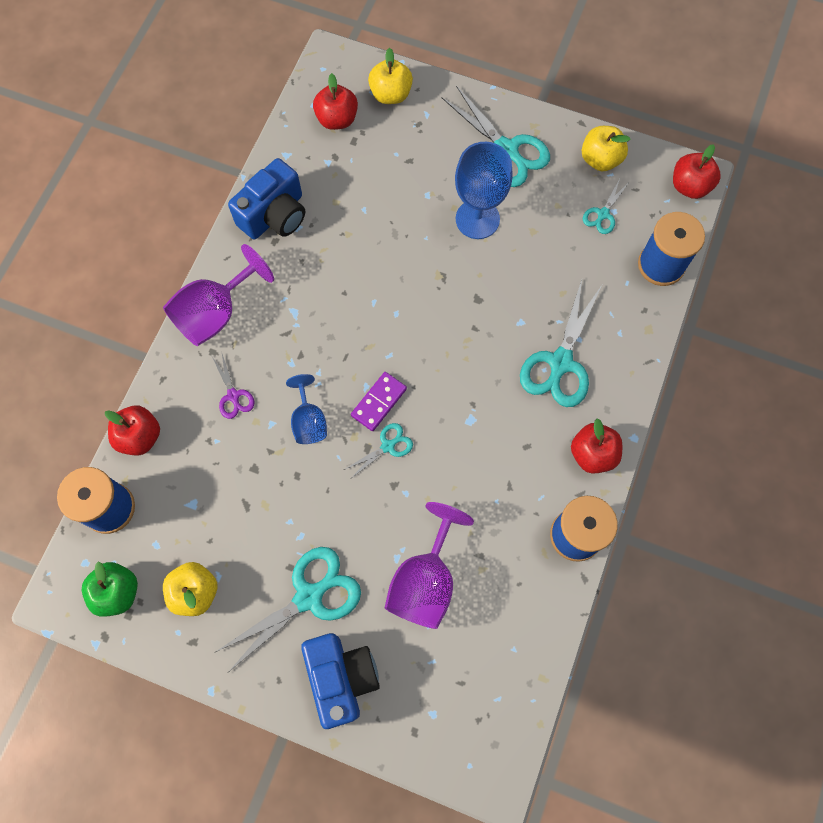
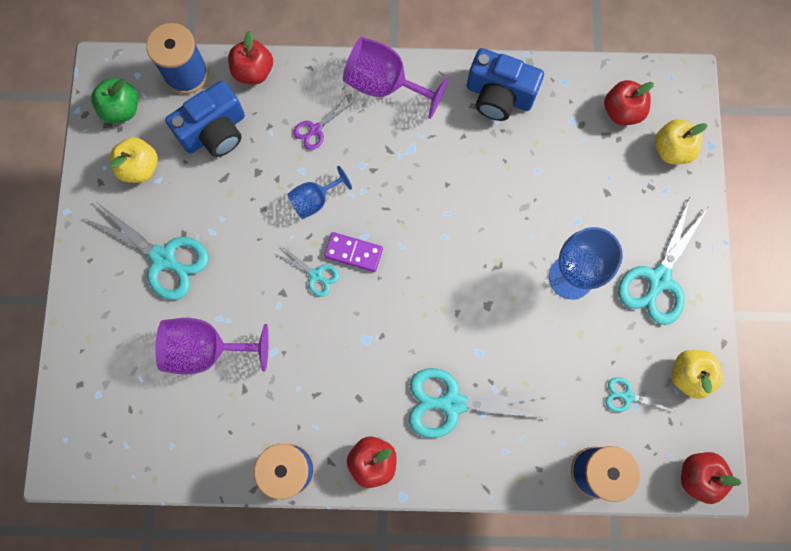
camera: 70 degrees right, 5 degrees up
(341, 678) = (106, 309): blue camera -> blue camera (215, 131)

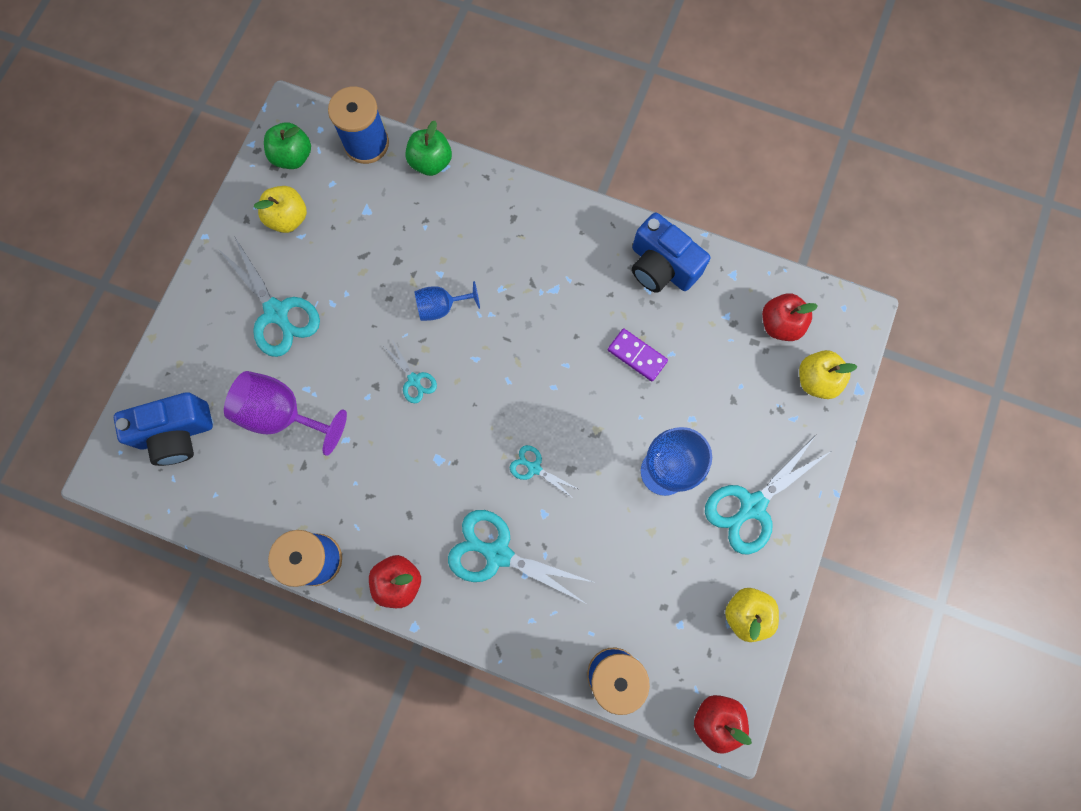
camera: 20 degrees right, 0 degrees up
(215, 131) = (372, 208): blue camera -> blue camera (177, 433)
(253, 71) = (431, 162): red apple -> green apple
(315, 129) = (468, 238): purple scissors -> none
(353, 252) = (459, 371): purple domino -> purple domino (637, 355)
(384, 85) = (552, 218): purple goblet -> none
(628, 396) = (675, 612): turquoise scissors -> turquoise scissors (534, 468)

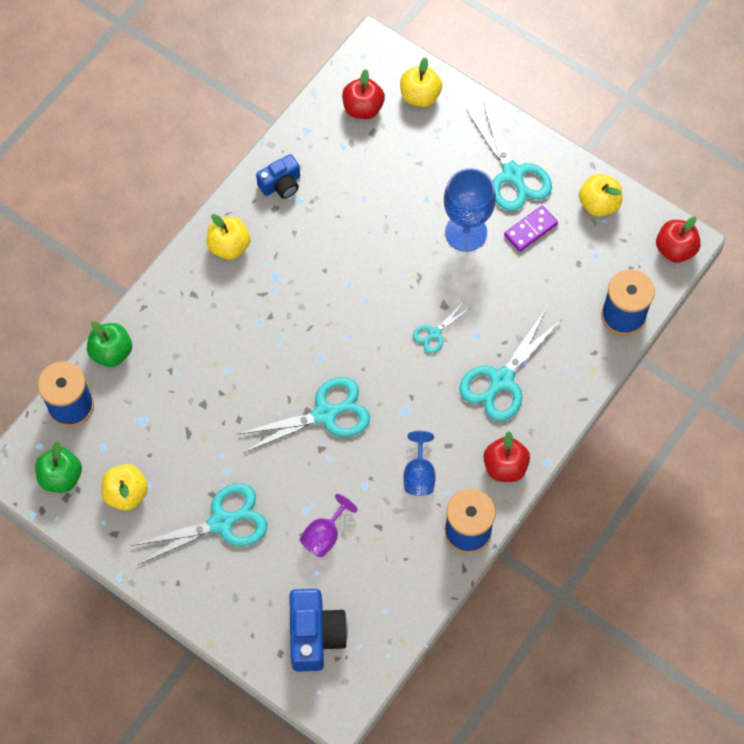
camera: 75 degrees left, 10 degrees down
(283, 414) = (324, 535): purple goblet -> purple goblet, size x0.60
(414, 380) = (325, 414): turquoise scissors -> turquoise scissors, size x1.98
(441, 307) = (262, 375): blue goblet -> blue goblet (419, 475)
(575, 236) = (229, 246): none -> yellow apple
(637, 355) = (357, 226): purple domino -> purple domino (530, 230)
(661, 266) = (281, 184): blue camera -> blue camera, size x0.63

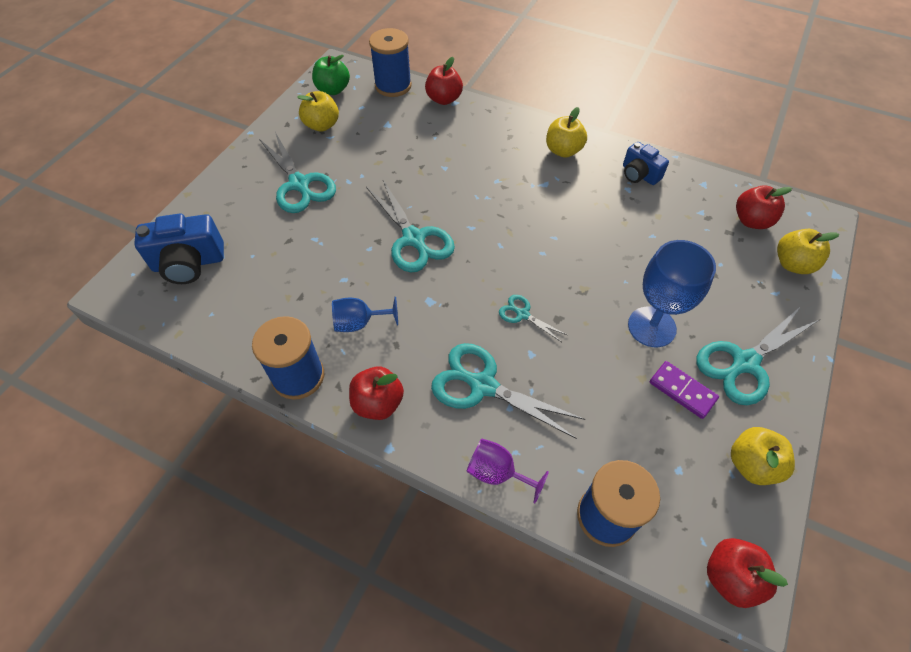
camera: 80 degrees right, 10 degrees down
(111, 352) = (444, 99): green apple -> red apple
(324, 535) = (289, 256): purple goblet -> purple goblet (497, 473)

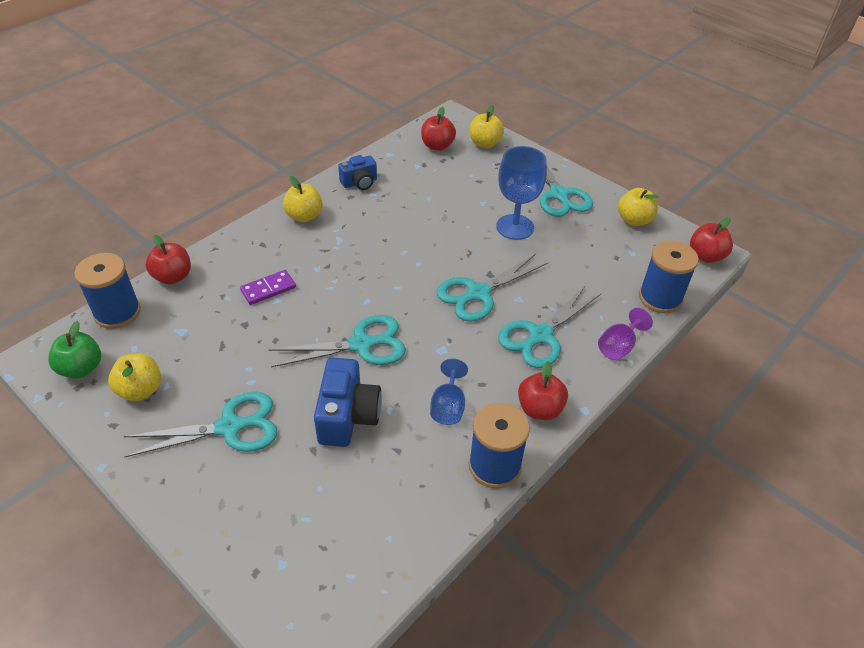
camera: 75 degrees left, 10 degrees down
(189, 263) = (302, 556): blue camera -> blue camera (347, 416)
(522, 314) = (478, 293): turquoise scissors -> turquoise scissors, size x1.98
(682, 391) = (573, 231): purple domino -> purple domino (268, 289)

